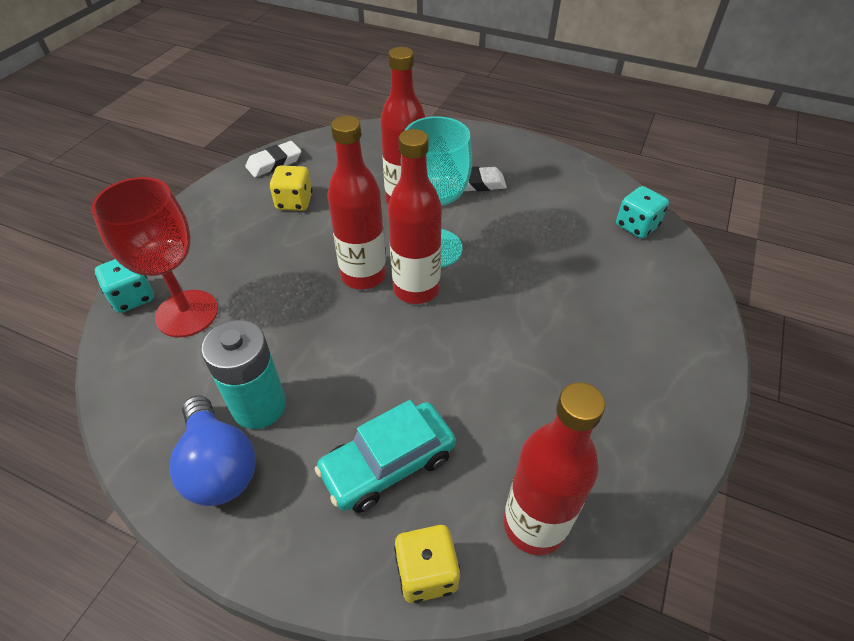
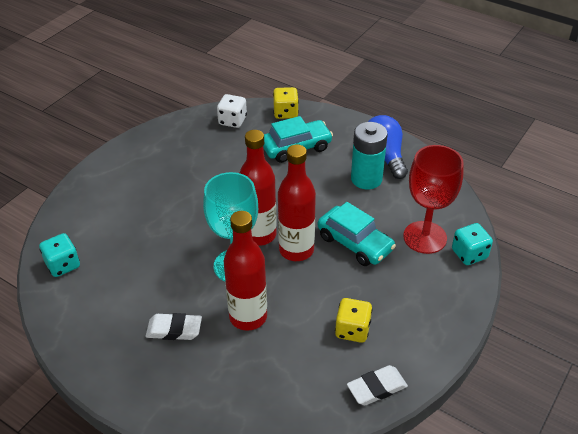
camera: 170 degrees left, 5 degrees down
(286, 293) = (355, 243): none -> turquoise car
(534, 524) = (232, 121): red bottle -> white dice

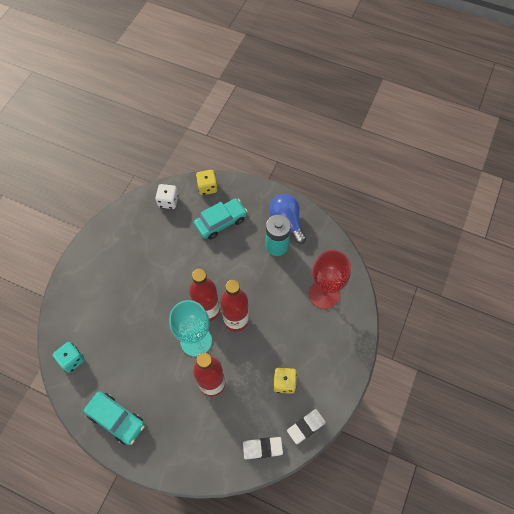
camera: 10 degrees left, 20 degrees up
(174, 329) = (163, 402): white eraser -> white eraser (262, 448)
(355, 243) = (276, 307): turquoise car -> turquoise car (116, 419)
(469, 254) = (355, 305): turquoise dice -> none

